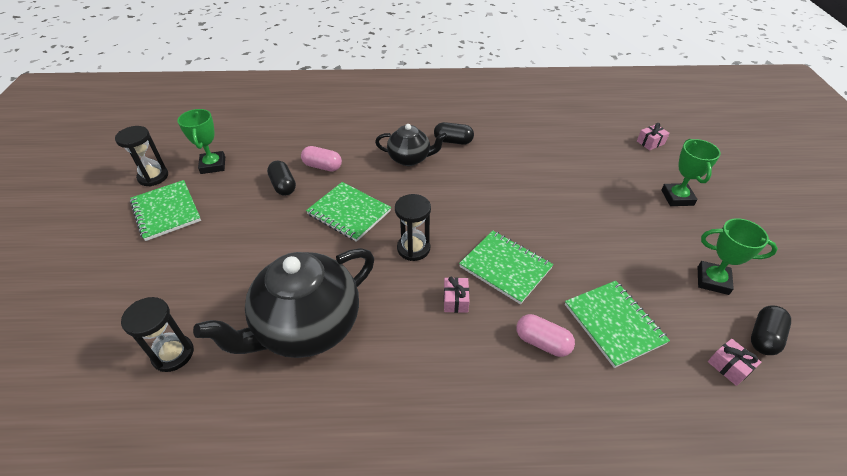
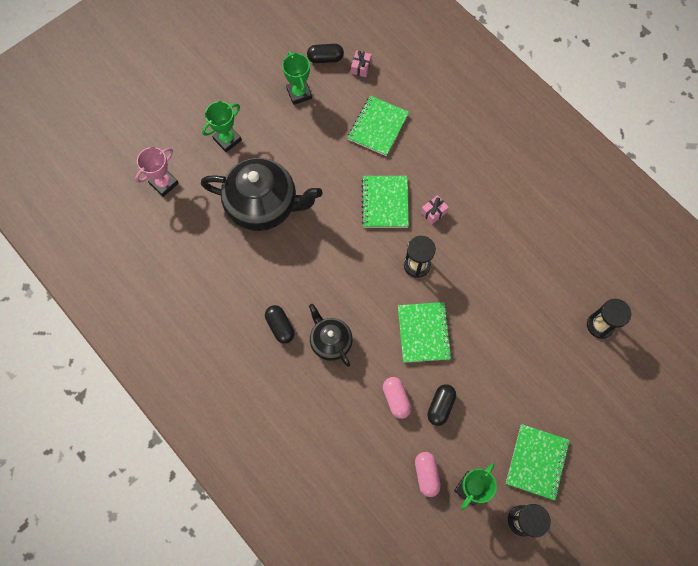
camera: 130 degrees left, 25 degrees up
(306, 327) = (522, 274): black teapot -> black teapot (263, 205)
(542, 342) = (421, 153): pink capsule -> pink capsule (426, 474)
(650, 142) = (164, 183): pink gift -> pink trophy

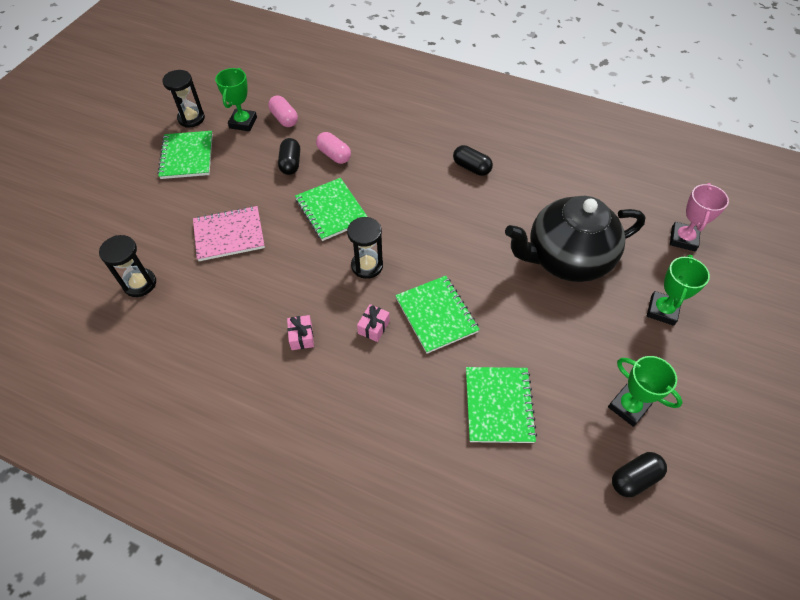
camera: 155 degrees right, 15 degrees down
(330, 341) = (418, 173): black teapot -> none
(361, 67) = (576, 487): pink gift -> pink gift (301, 337)
(518, 344) = (229, 235): none -> pink notebook

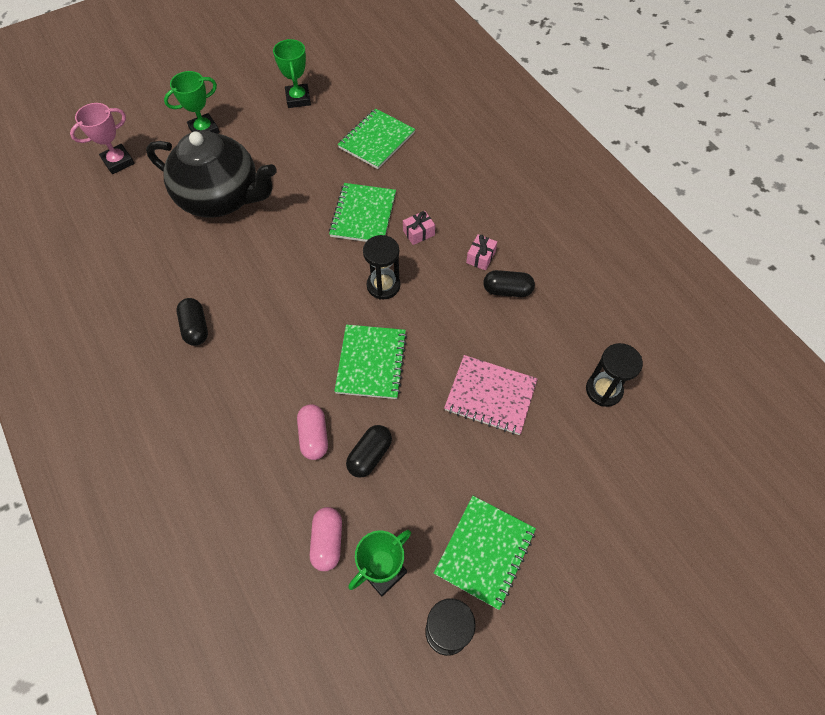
camera: 145 degrees left, 5 degrees up
(634, 478) = (337, 71): black capsule -> black capsule (507, 290)

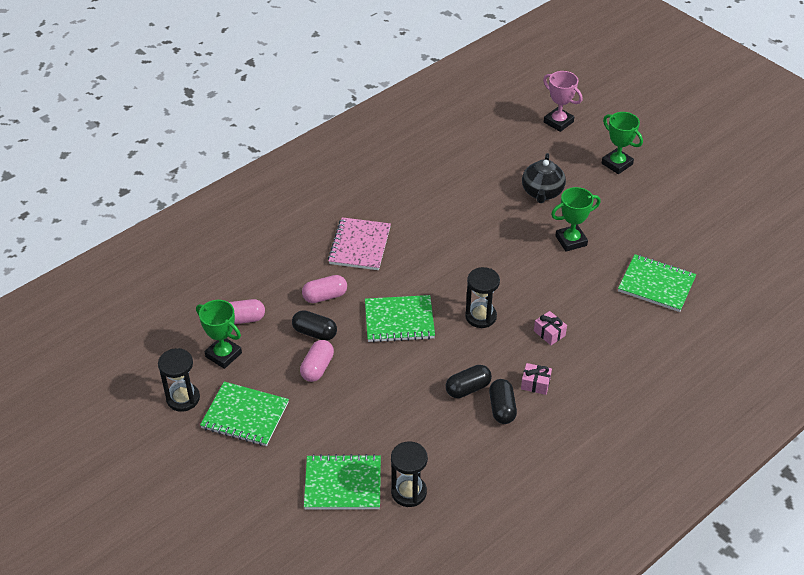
camera: 80 degrees right, 15 degrees down
(195, 328) = (406, 208): black capsule -> black capsule (468, 388)
(221, 198) = (542, 193): black teapot -> black teapot, size x0.55
(298, 99) = (687, 217): green trophy -> green trophy (571, 241)
(363, 215) = (557, 290): green notebook -> green notebook (343, 484)
(424, 459) = (317, 368): none -> pink capsule
(490, 396) = (384, 406): pink notebook -> pink notebook (360, 245)

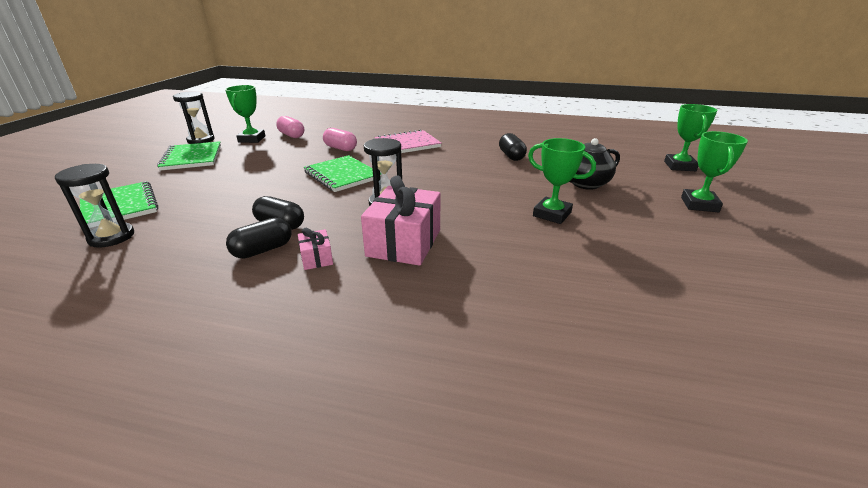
camera: 55 degrees right, 15 degrees down
(315, 333) = (298, 155): black capsule -> black capsule (511, 156)
(317, 368) = (260, 164): pink capsule -> none
(549, 333) = (404, 243): pink gift -> pink gift, size x2.14
(558, 122) = (679, 166): pink trophy -> green trophy
(656, 285) = (580, 288): green notebook -> none

